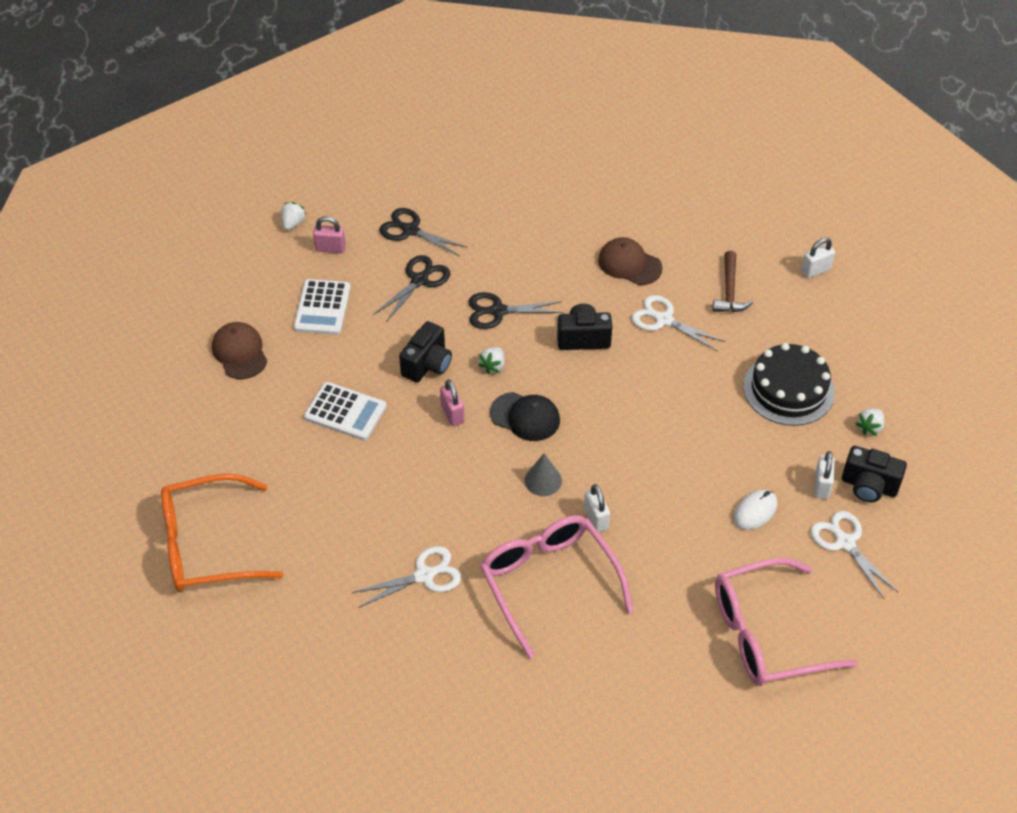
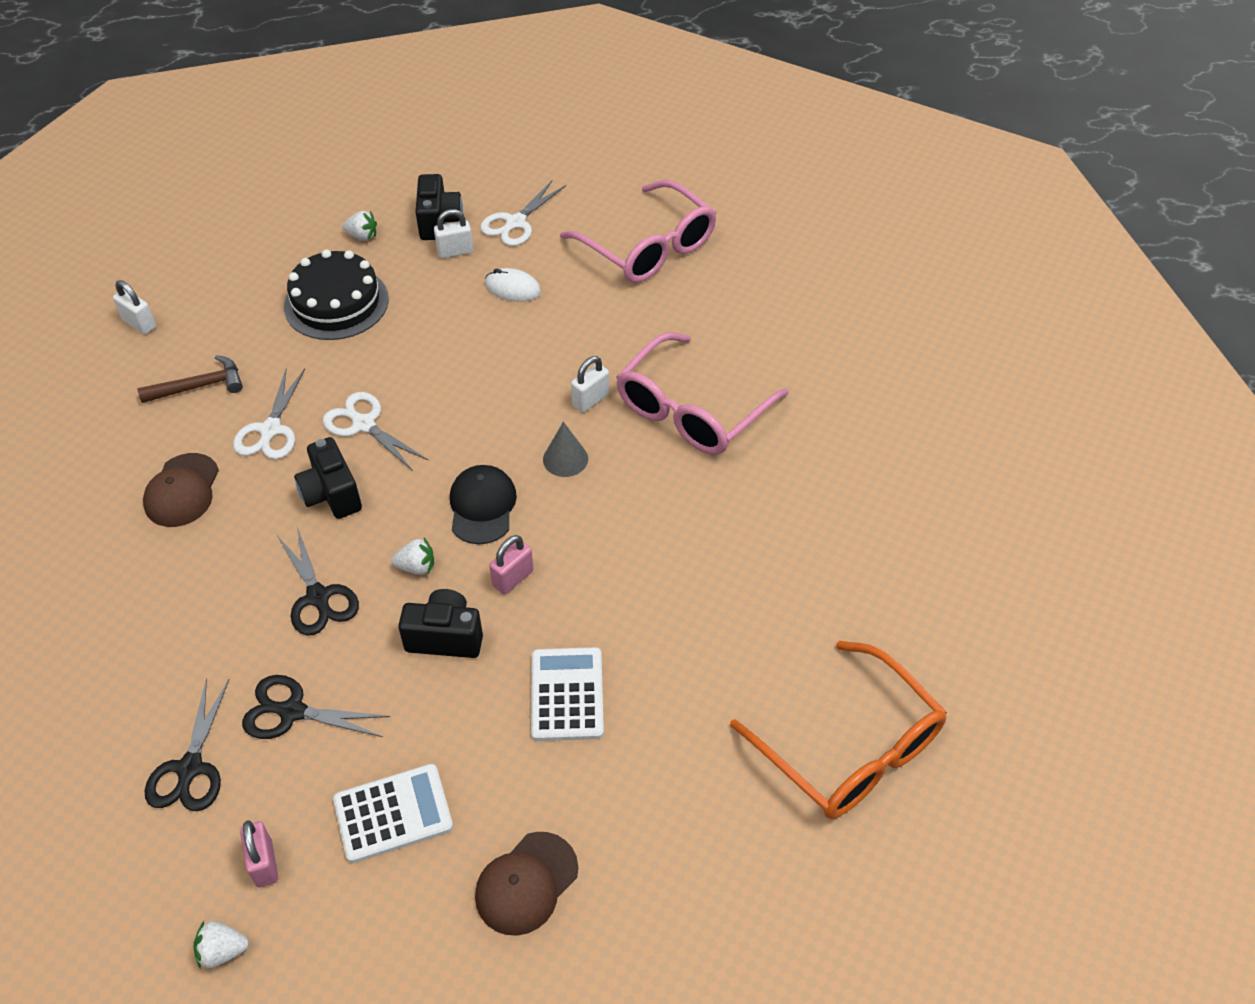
camera: 115 degrees left, 0 degrees up
(425, 575) = (749, 514): white scissors -> white scissors (363, 424)

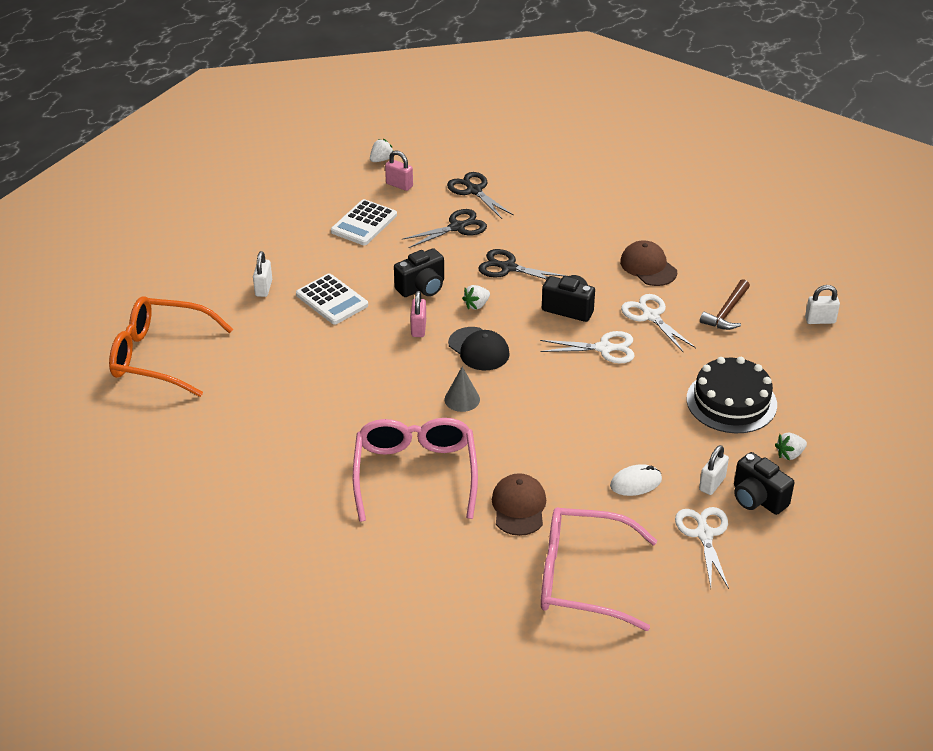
camera: 140 degrees right, 10 degrees down
(526, 883) = (277, 235): brown cap -> brown cap (519, 507)
(590, 400) = (488, 441): white padlock -> white padlock (263, 288)

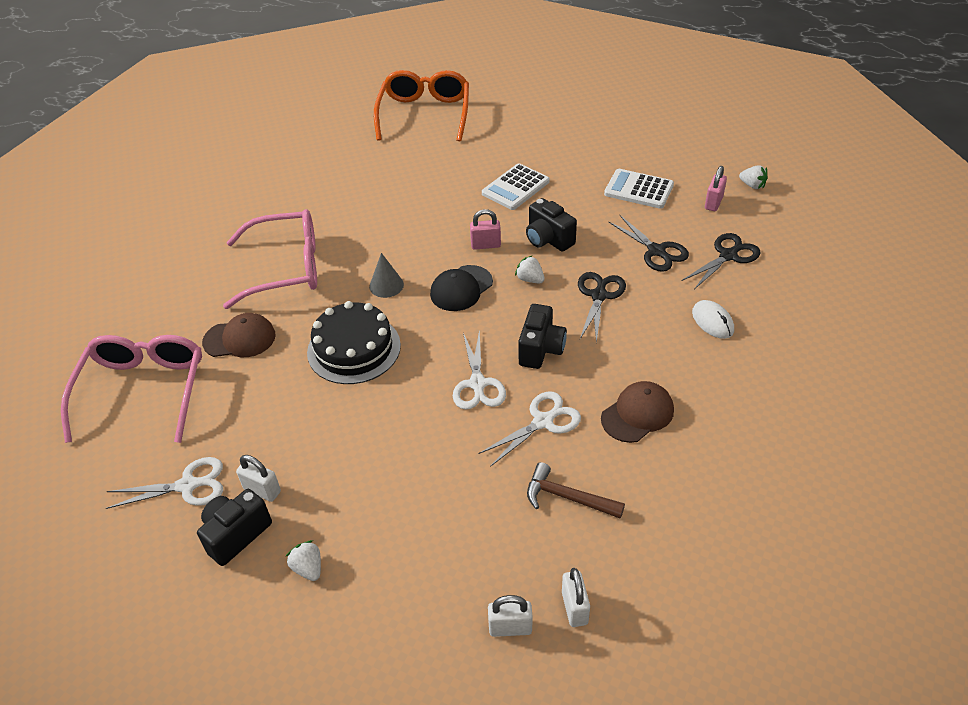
camera: 85 degrees right, 5 degrees up
(263, 288) = (522, 148): white padlock -> white padlock (510, 627)
(636, 483) = (267, 423): white mouse -> white mouse (712, 321)
(731, 401) = (398, 506): black cake -> black cake (354, 348)

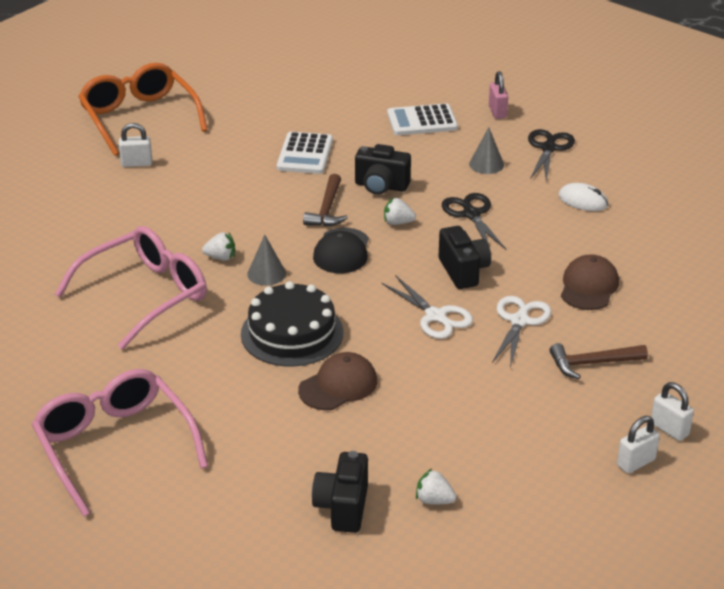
camera: 35 degrees left, 10 degrees down
(188, 485) = (253, 494): white scissors -> none
(240, 339) = (166, 368): brown cap -> brown cap (338, 385)
(262, 490) = (329, 468): white padlock -> white padlock (136, 163)
(485, 245) = (327, 209): pink padlock -> brown hammer
(657, 251) = (486, 164): black scissors -> grey cone
(752, 185) = (516, 88): white strawberry -> white strawberry (221, 257)

